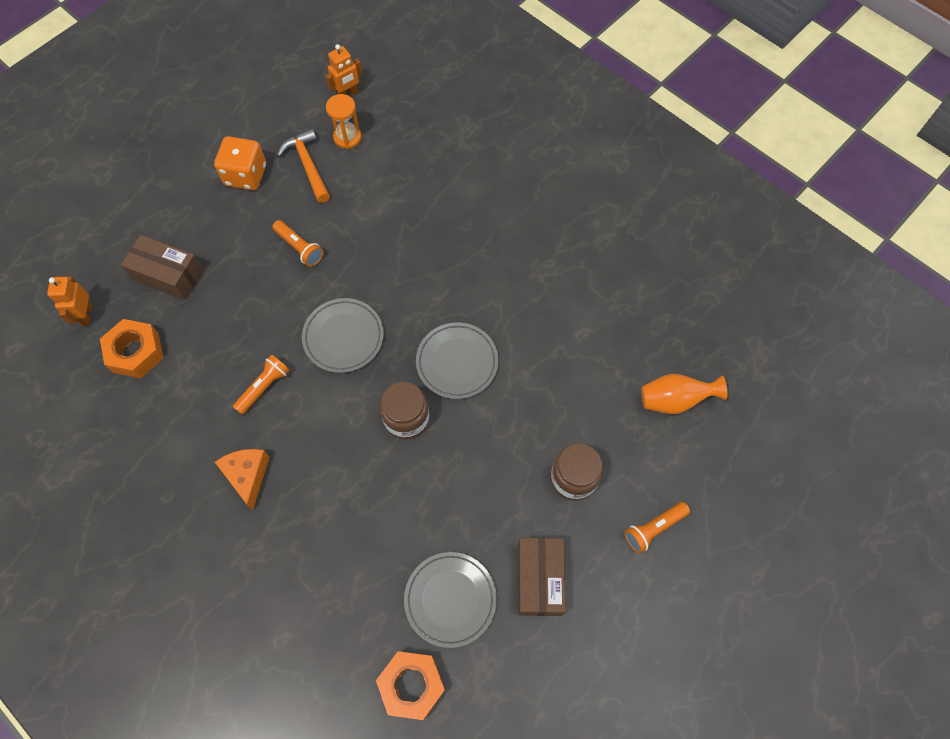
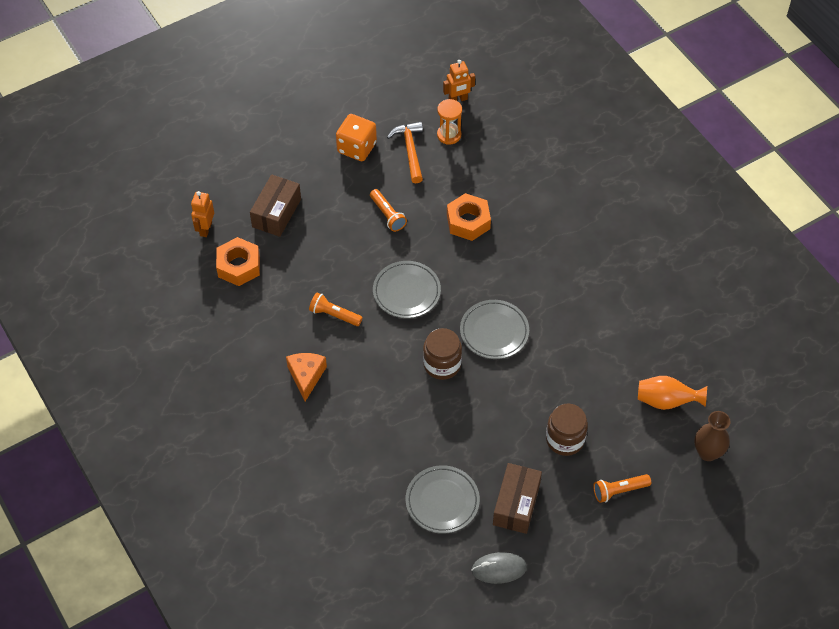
camera: 15 degrees right, 10 degrees down
(168, 275) = (276, 213): brown box -> brown box turned 75 degrees clockwise
(264, 387) = (334, 315): orange flashlight -> orange flashlight turned 120 degrees counterclockwise
(412, 685) = (397, 552): orange nut -> orange nut (468, 222)
(541, 673) = (499, 569): none -> grey mouse
(739, 452) = (707, 452): none -> brown vase

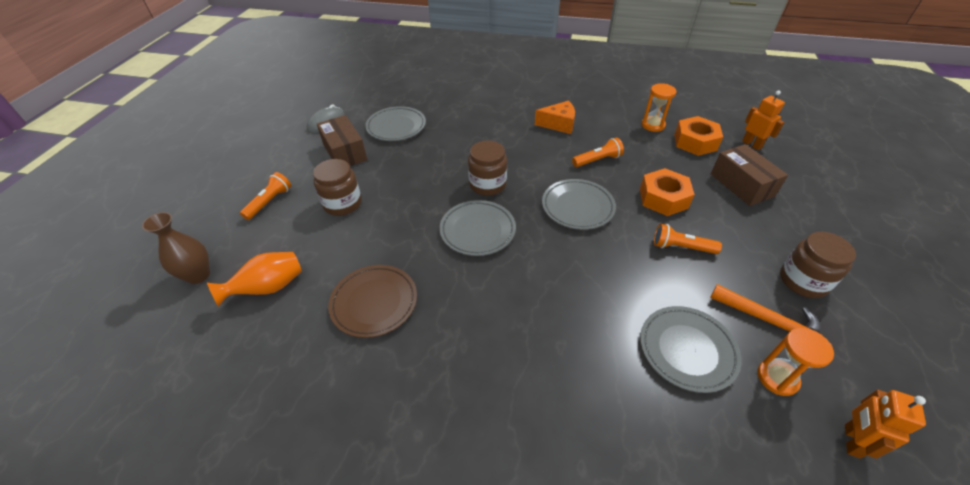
camera: 135 degrees right, 10 degrees down
(238, 307) = (653, 125): none -> orange hourglass
(306, 376) = (559, 124): orange cheese -> orange cheese turned 45 degrees counterclockwise
(357, 148) = (803, 281): orange dice -> brown jar
(468, 222) = (619, 299): orange nut -> orange nut (663, 198)
(471, 175) = (687, 350): none -> grey plate
(608, 335) = (374, 303): none -> brown plate

